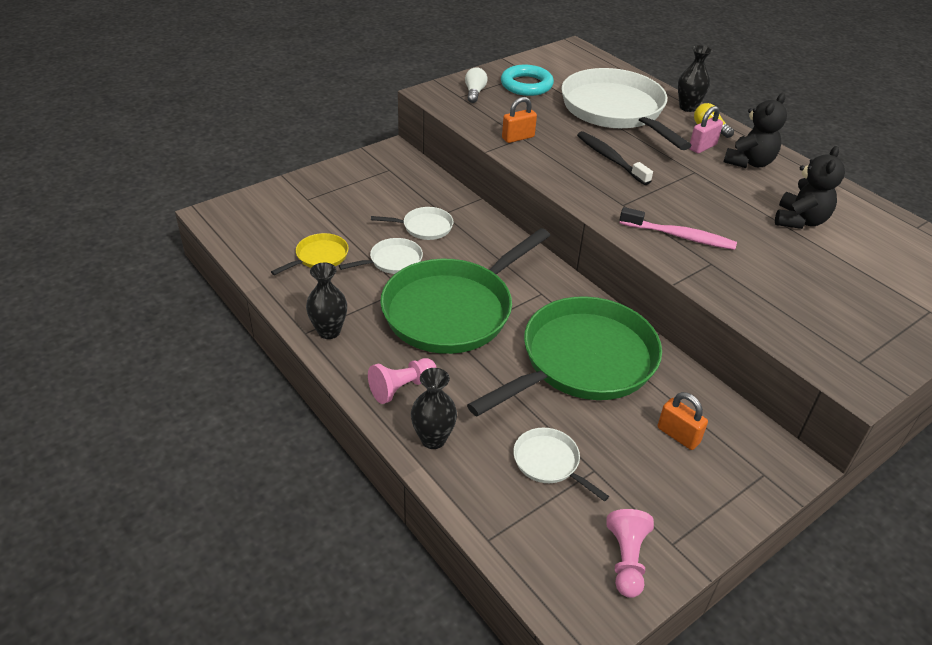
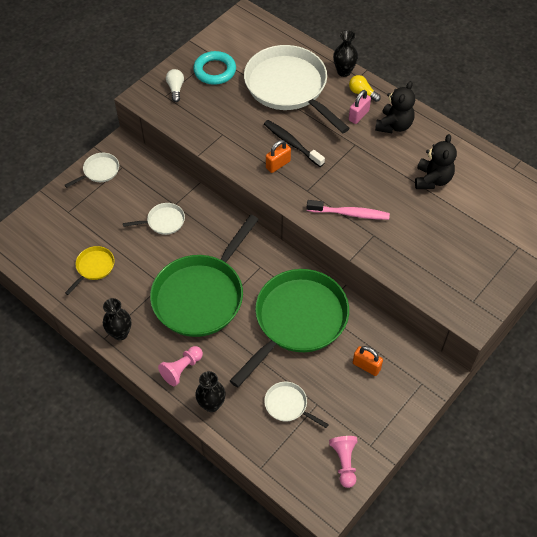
camera: 10 degrees left, 15 degrees up
(393, 261) = (148, 259): white pan -> white pan (99, 171)
(518, 138) = (219, 135): orange padlock -> orange padlock (278, 164)

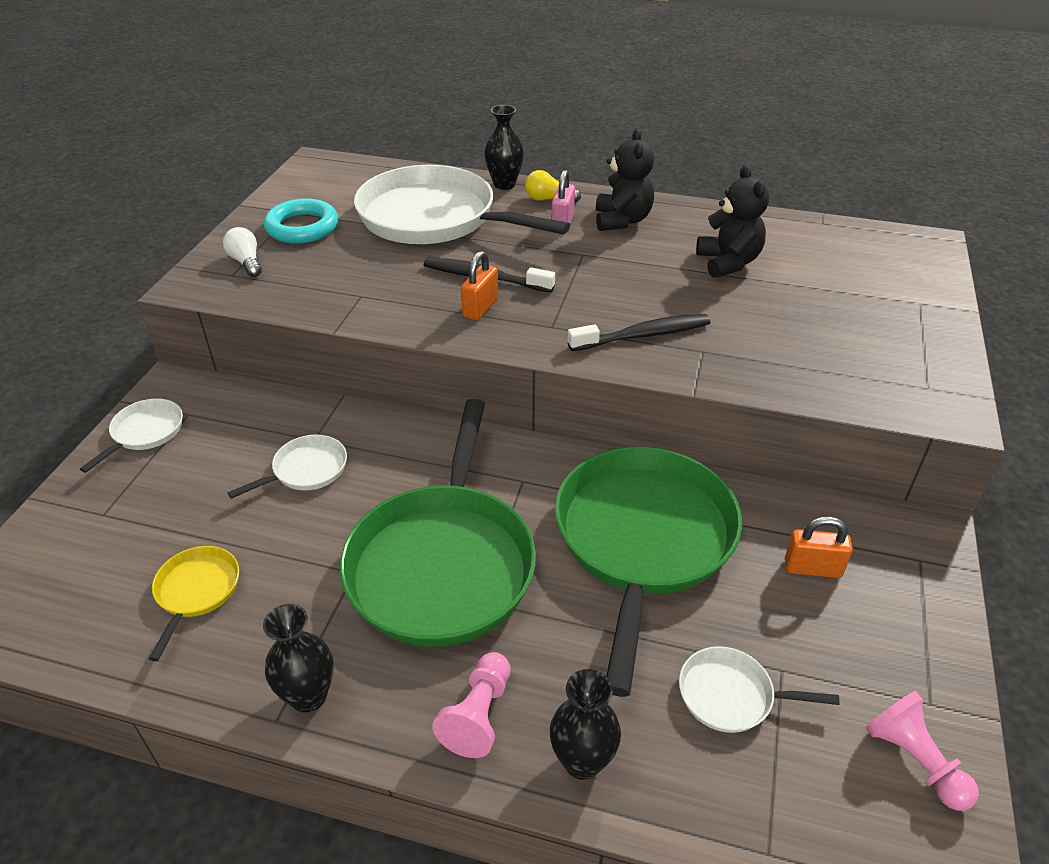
camera: 25 degrees left, 15 degrees down
(350, 213) = (643, 335): pink toothbrush -> black toothbrush

